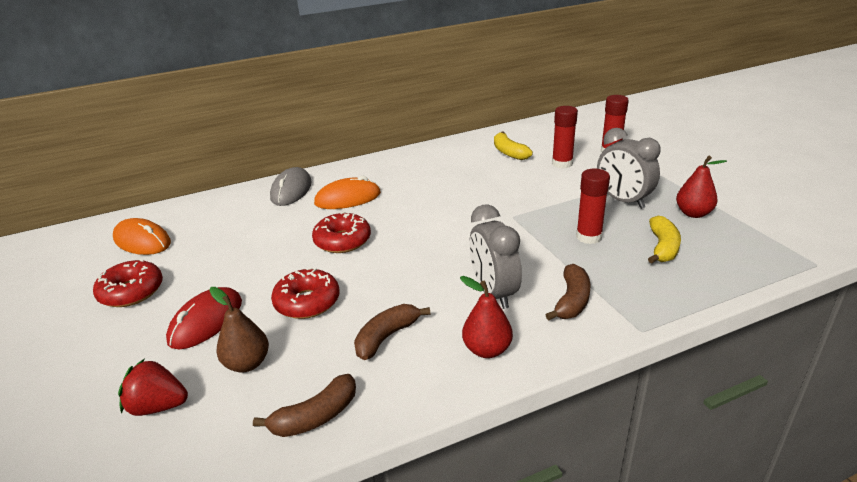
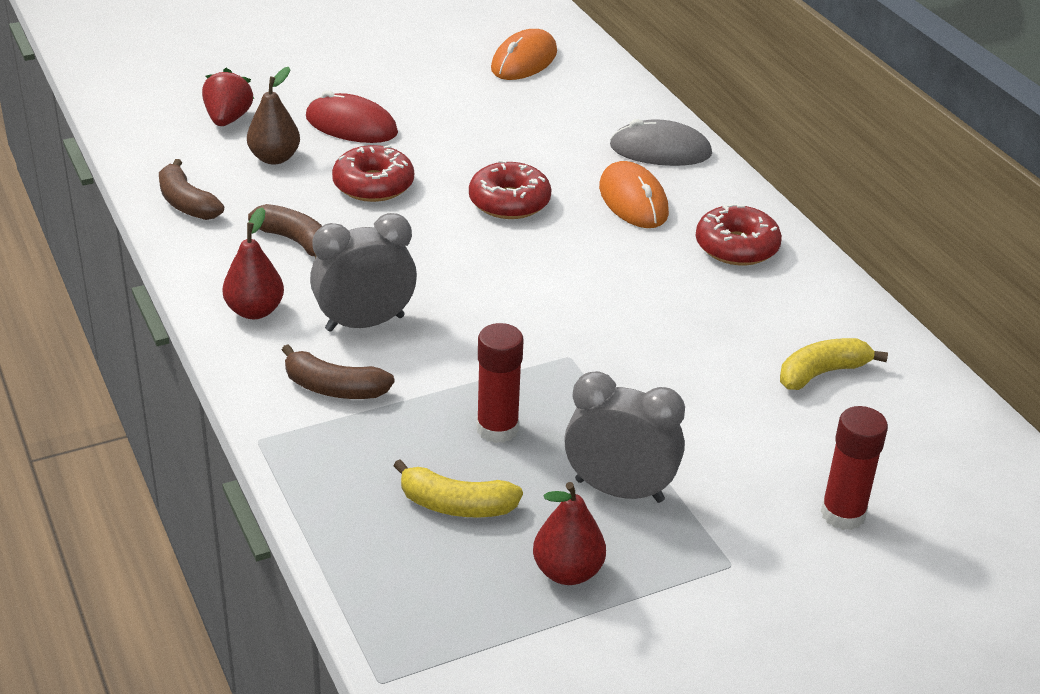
camera: 85 degrees right, 5 degrees up
(131, 292) = (415, 73): red donut -> red donut (736, 247)
(562, 163) = (776, 436): red glue stick -> none
(623, 201) = (619, 490): grey clock -> grey clock turned 60 degrees clockwise

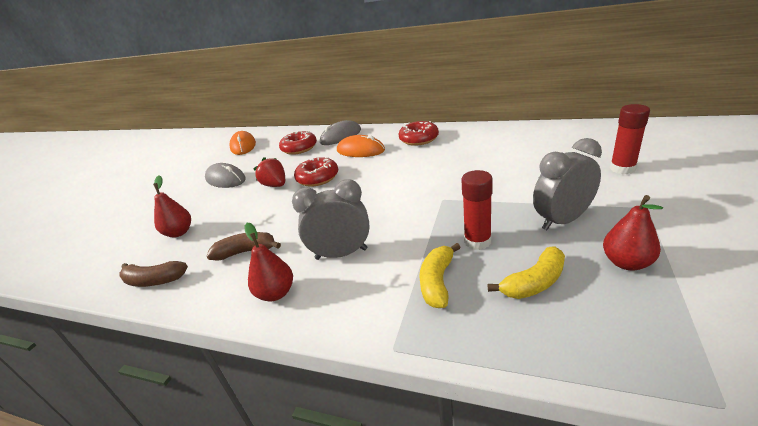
camera: 40 degrees left, 5 degrees down
(228, 119) = (127, 236): red strawberry -> red strawberry (275, 185)
(274, 158) = (179, 232): brown pear -> red pear
(334, 388) = (381, 289): brown banana -> none
(351, 125) = (201, 200): red mouse -> none
(365, 323) = (341, 254): grey clock -> grey clock turned 60 degrees clockwise
(373, 185) = (248, 210): red donut -> red donut (299, 148)
(419, 111) = (225, 179): none -> grey mouse
(822, 373) = (518, 145): yellow banana -> yellow banana (437, 282)

